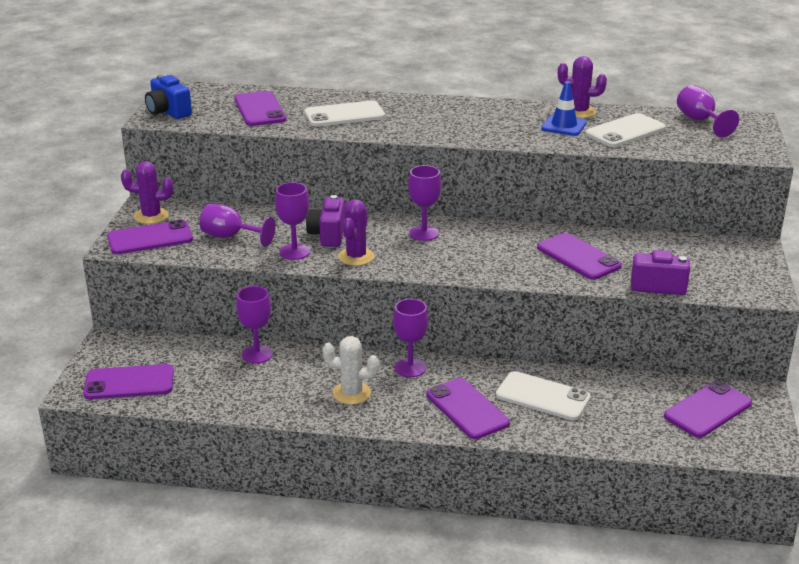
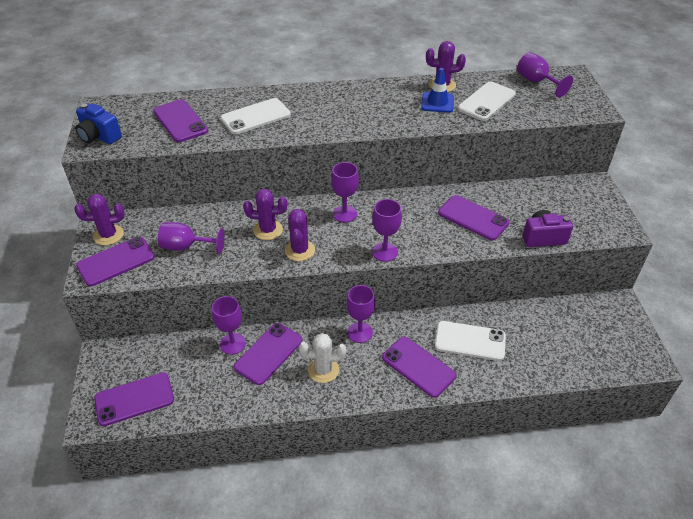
camera: 15 degrees left, 15 degrees up
(294, 252) = (247, 254): purple goblet -> purple goblet (385, 252)
(328, 235) = (268, 230): purple camera -> purple cactus
(707, 410) = (591, 328): purple phone -> purple phone (268, 353)

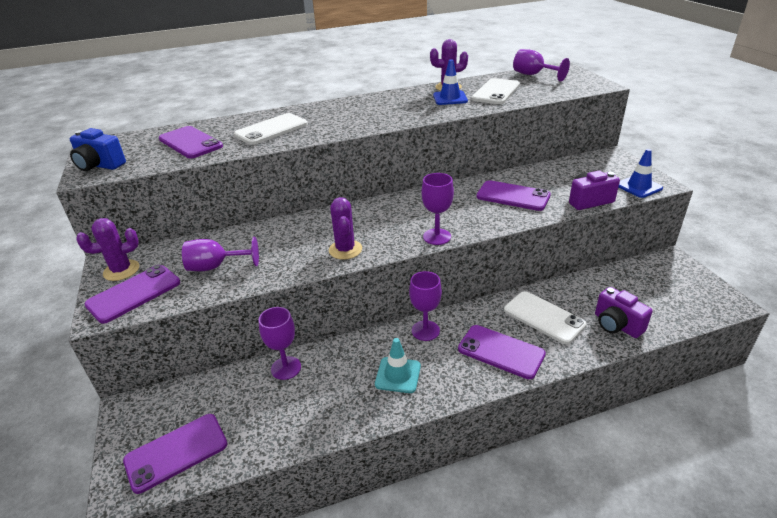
camera: 10 degrees left, 10 degrees down
(268, 230) = (304, 238): purple cactus -> none
(268, 353) = (330, 370): purple phone -> none
(323, 370) = (398, 375): white cactus -> turquoise traffic cone
(345, 214) = (382, 212): purple goblet -> none
(470, 341) = (544, 317): white phone -> white phone turned 45 degrees clockwise
(532, 362) = (616, 325): none -> purple camera
(600, 230) = (639, 187): none -> blue traffic cone

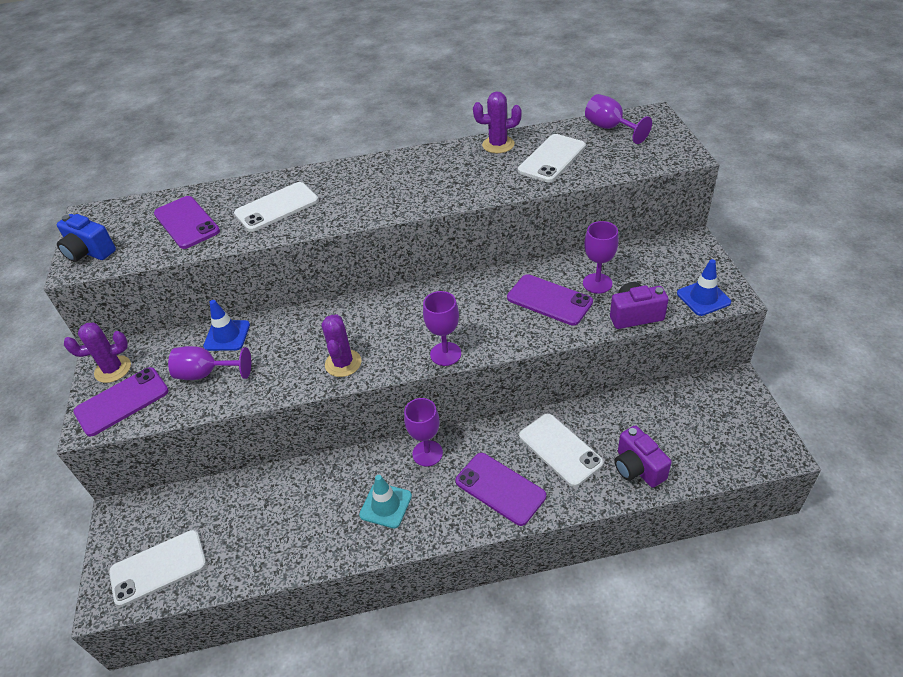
camera: 10 degrees right, 10 degrees up
(176, 452) = (158, 568): purple phone -> white phone
(286, 368) = (275, 484): purple goblet -> purple goblet (597, 283)
(450, 98) = (493, 166): blue traffic cone -> blue traffic cone (227, 336)

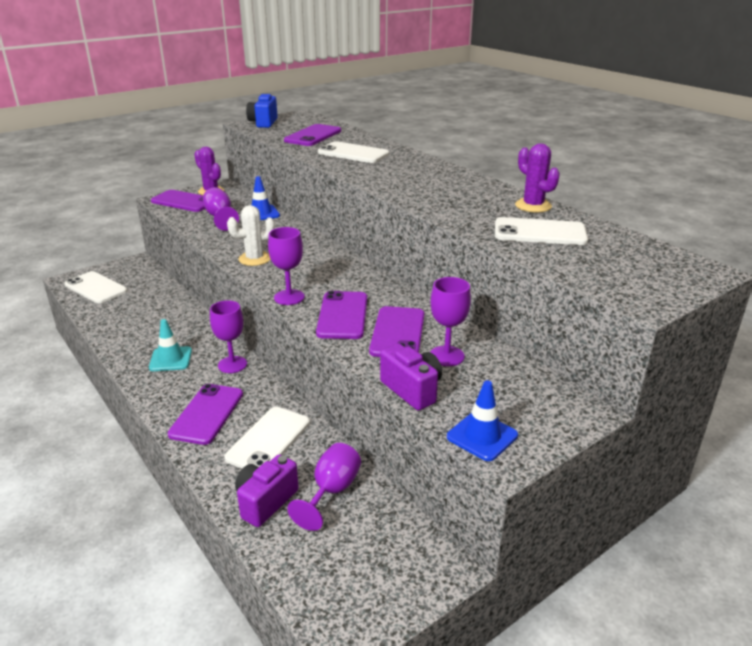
camera: 60 degrees right, 15 degrees down
(343, 363) = (254, 259): purple cactus -> white cactus
(501, 326) = (342, 315): none -> purple phone
(610, 128) = (640, 251): purple goblet -> purple goblet (331, 491)

